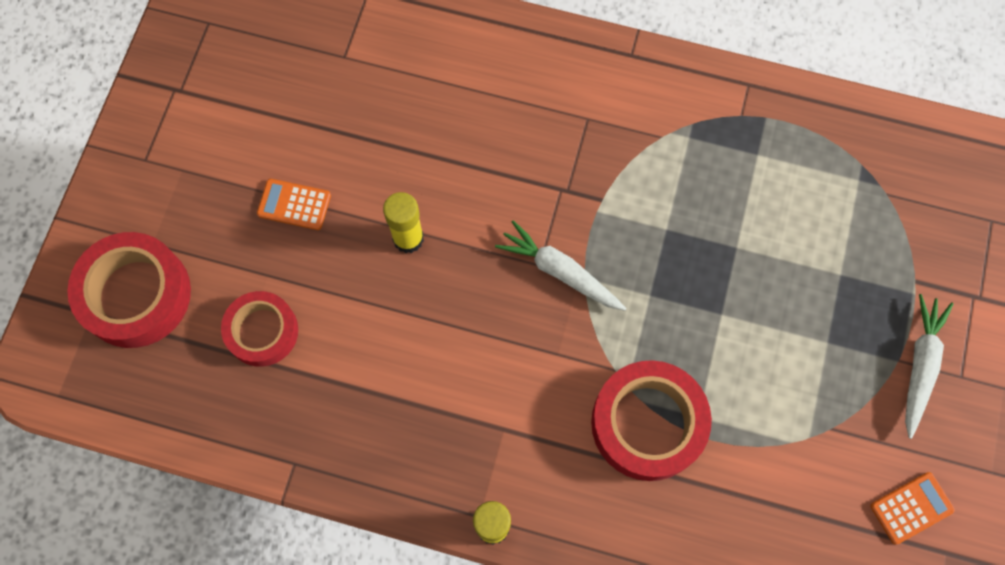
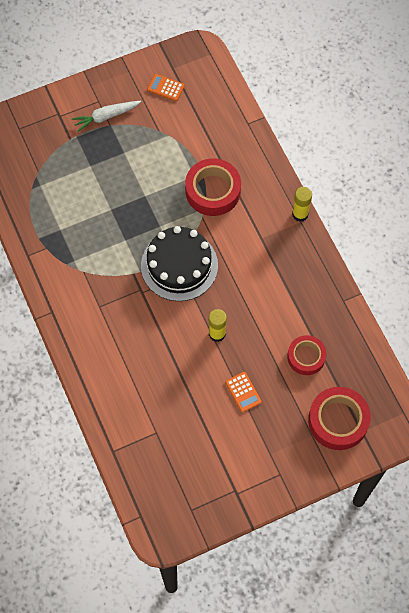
camera: 130 degrees left, 5 degrees down
(560, 272) = (179, 265): white carrot -> black cake

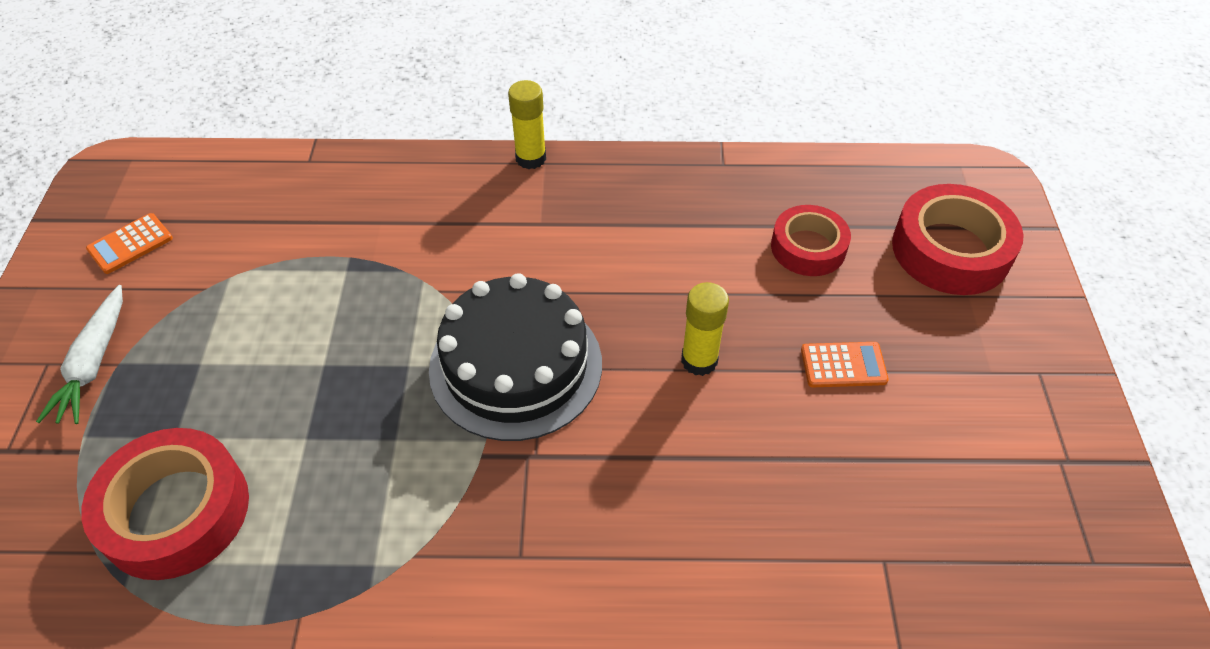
camera: 65 degrees left, 15 degrees down
(213, 191) = (398, 255): red tape -> red tape (176, 511)

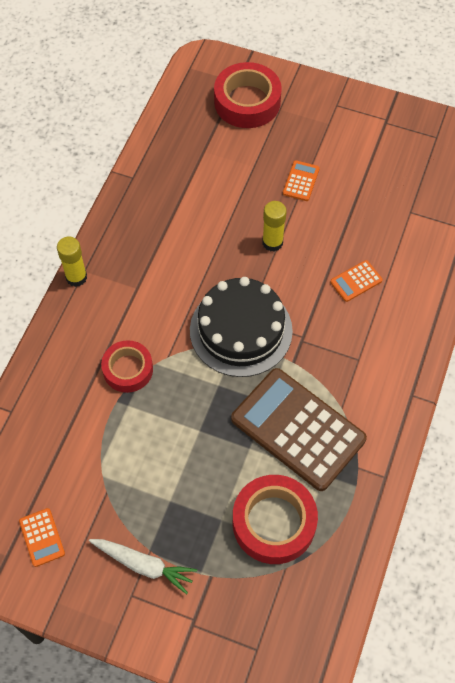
camera: 70 degrees left, 10 degrees up
(355, 498) = (298, 429): none -> brown calculator
(681, 507) = (356, 281): none -> orange calculator
(808, 247) = (217, 163): red tape -> red tape (128, 369)

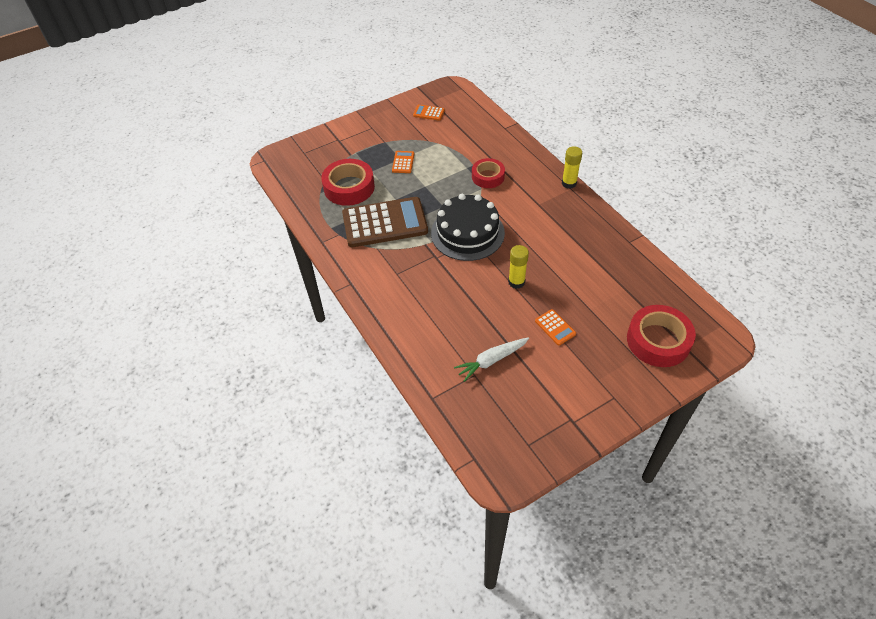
camera: 130 degrees right, 10 degrees down
(143, 565) = (380, 137): white carrot -> white carrot (491, 360)
(356, 281) = (449, 306): orange calculator -> orange calculator (403, 162)

